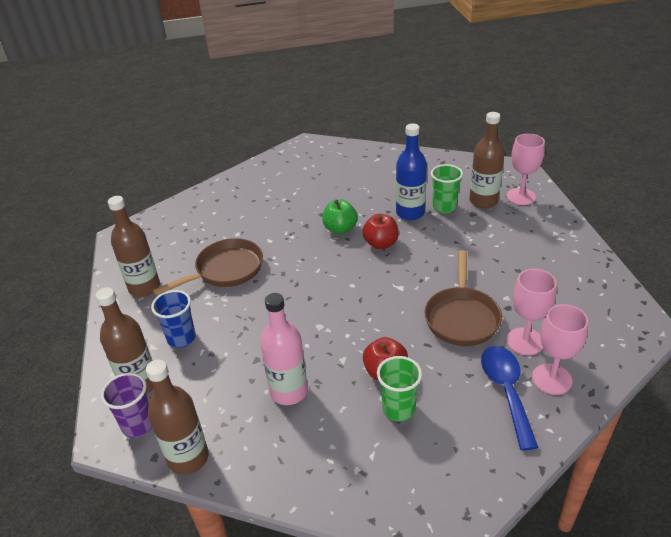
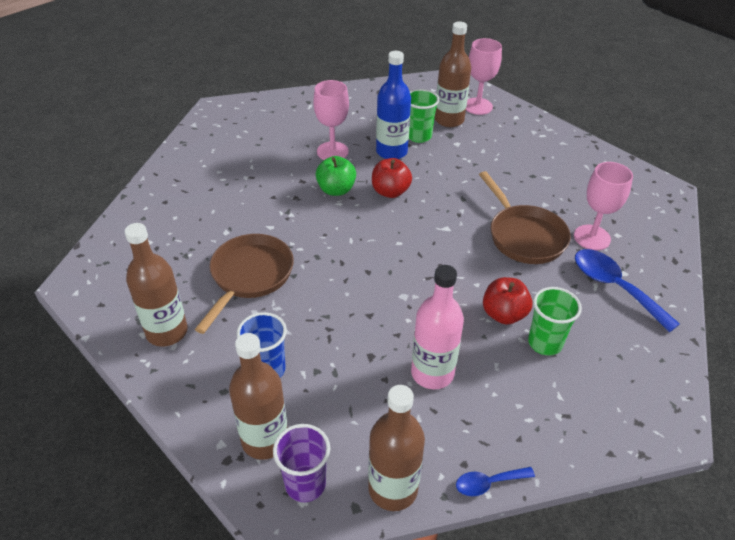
camera: 35 degrees left, 5 degrees up
(256, 490) = (488, 483): none -> blue spoon
(551, 379) = (638, 262): pink goblet -> pink goblet (332, 151)

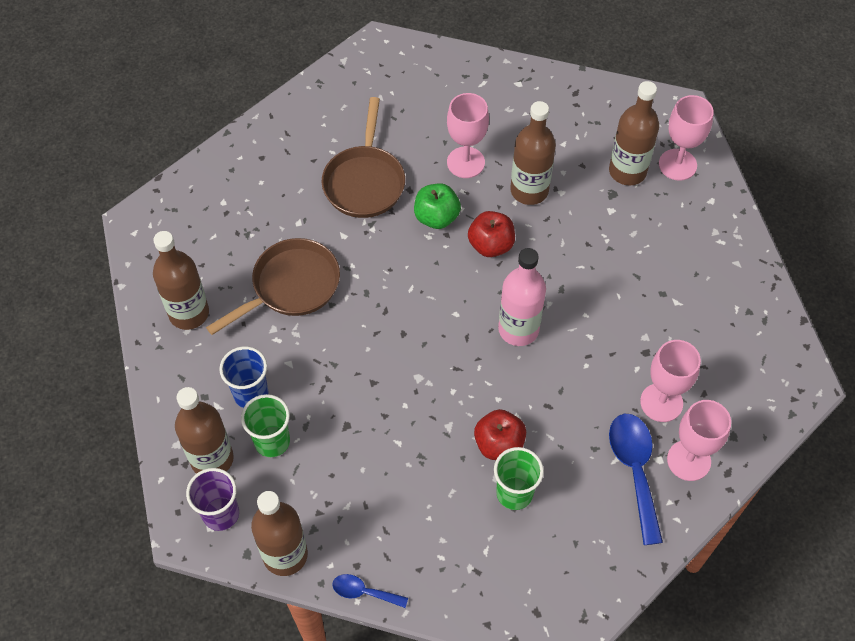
camera: 30 degrees right, 15 degrees up
(391, 152) = (529, 190): blue bottle -> brown bottle
(419, 136) = (575, 181): green cup -> green cup (272, 441)
(432, 373) = (389, 470): pink bottle -> pink bottle (518, 329)
(524, 236) = (590, 366): brown pan -> brown pan (364, 182)
(643, 264) = (688, 460): none -> pink goblet

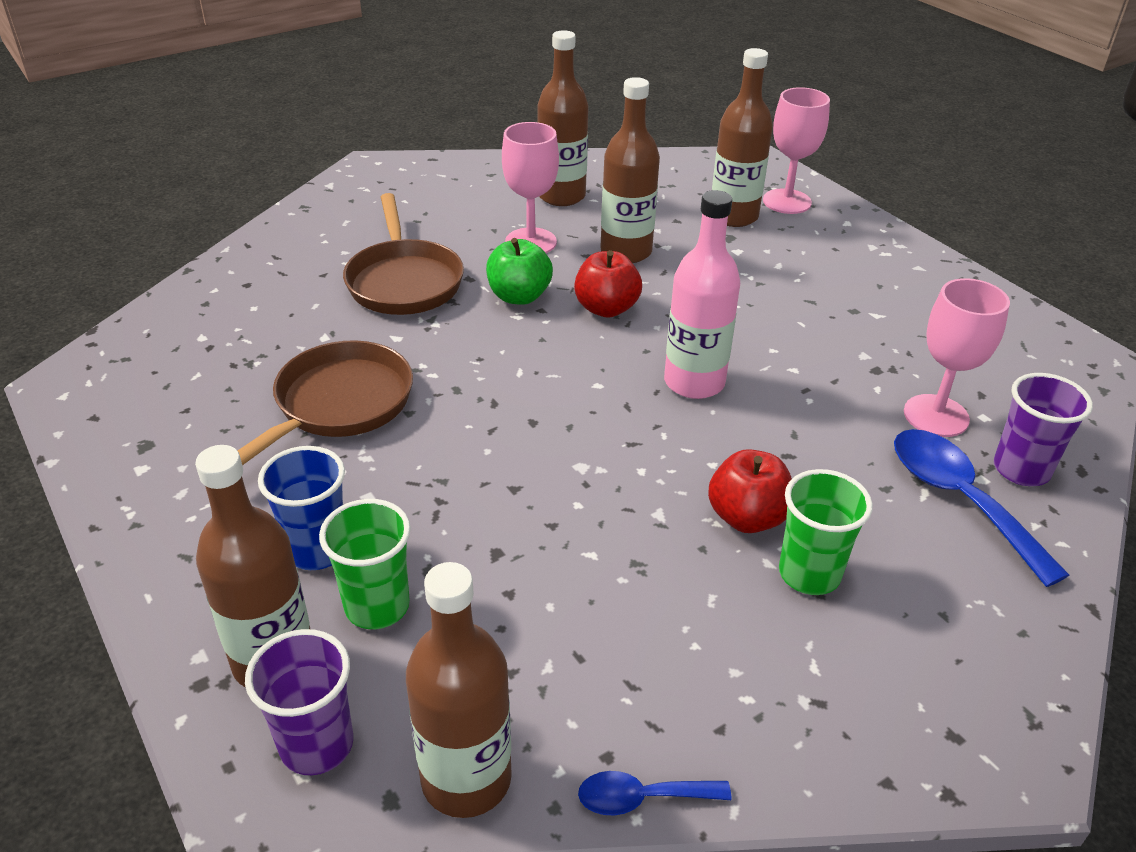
camera: 20 degrees left, 20 degrees down
(189, 313) = (178, 470): brown bottle -> brown bottle (561, 196)
(688, 460) = (1021, 470): pink goblet -> purple cup

